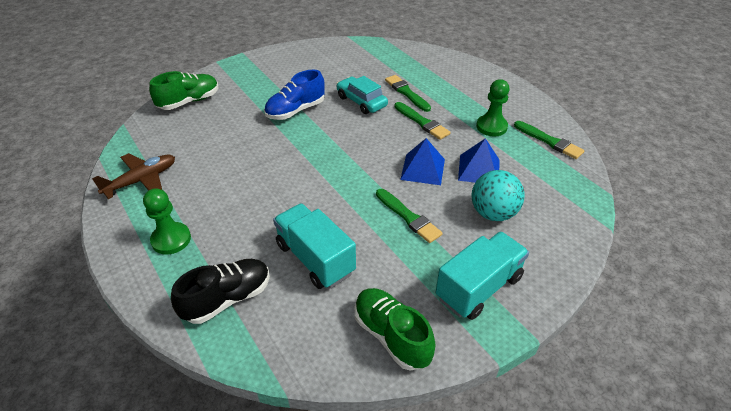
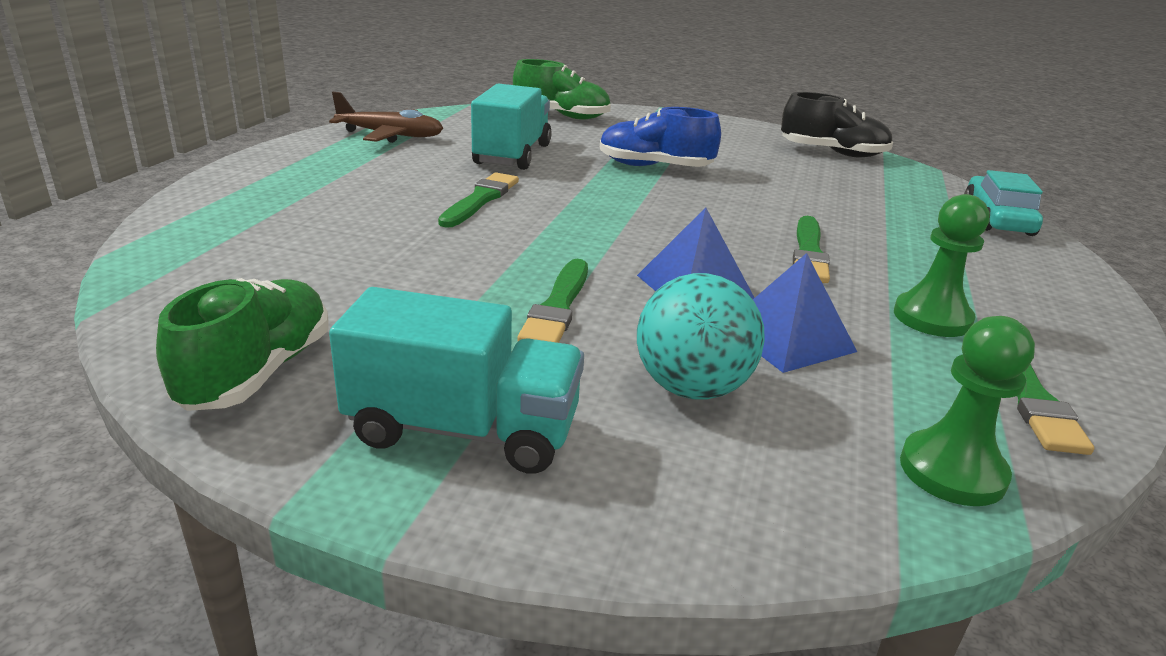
camera: 50 degrees right, 15 degrees down
(171, 239) = (309, 175): green pawn -> green pawn (952, 471)
(227, 299) = (234, 233): black shoe -> black shoe (833, 153)
(315, 258) = (371, 264): turquoise truck -> turquoise truck (512, 155)
(361, 101) = (761, 198): turquoise car -> turquoise car (997, 219)
(406, 93) = (853, 222): green brush -> green brush (480, 200)

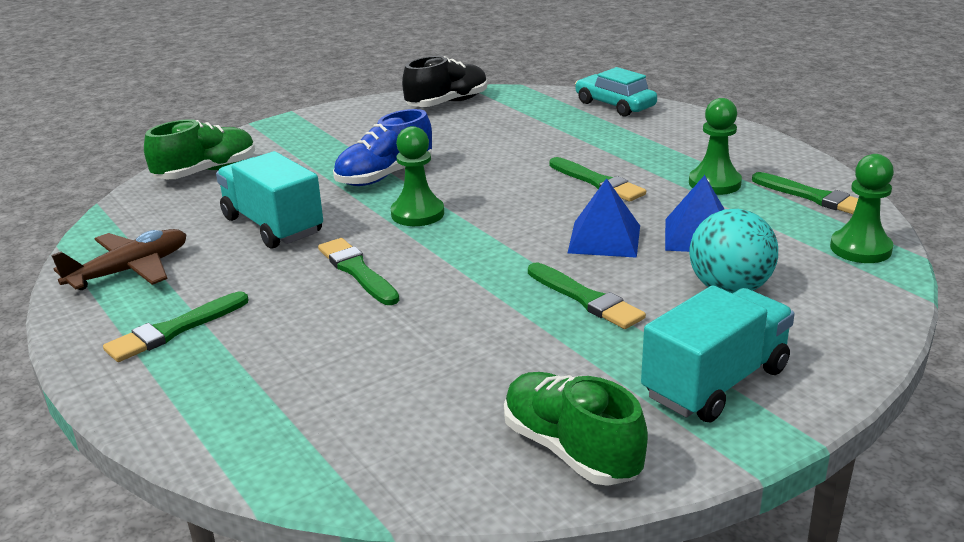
camera: 50 degrees left, 0 degrees up
(323, 169) = (174, 330): none -> green brush
(610, 195) = (417, 214): none -> green pawn

